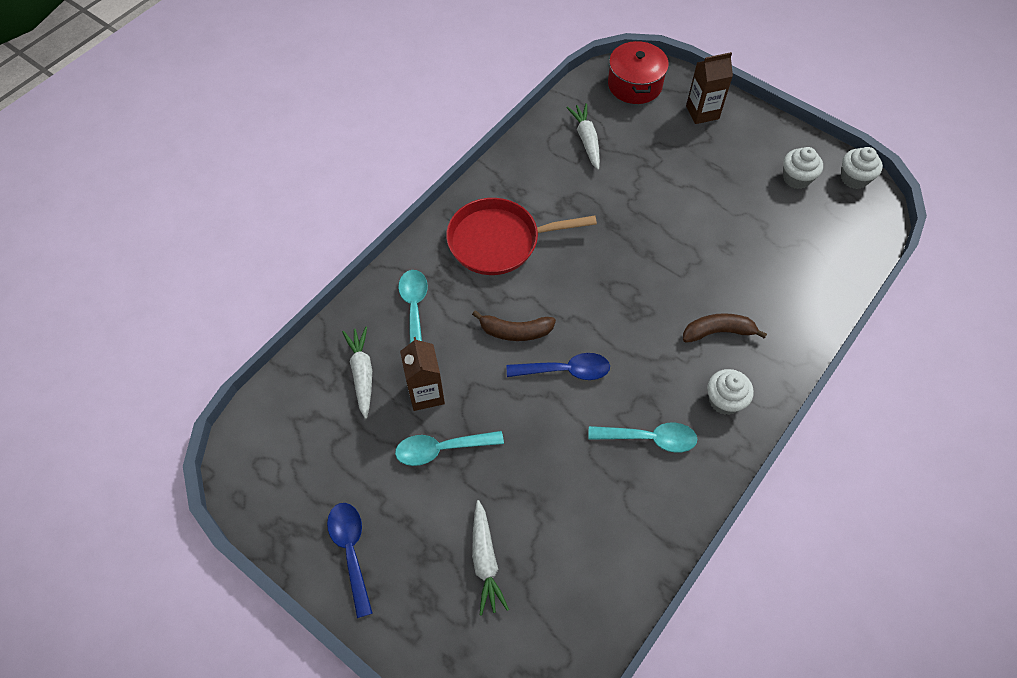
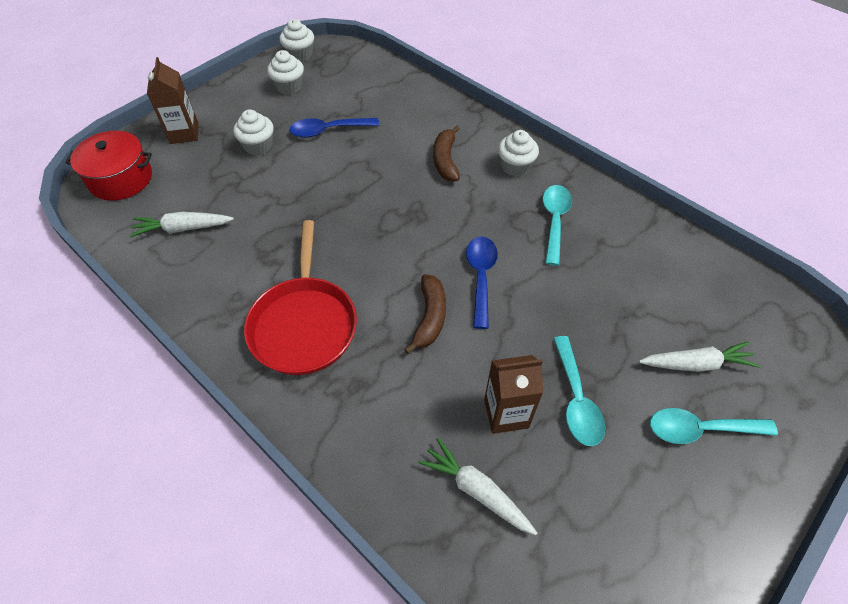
camera: 85 degrees left, 5 degrees down
(351, 551) = (711, 504): blue spoon -> blue spoon (328, 131)
(362, 373) = (476, 490): white carrot -> white carrot turned 45 degrees clockwise
(414, 309) = (386, 423): turquoise spoon -> turquoise spoon (700, 429)
(699, 170) = (258, 146): none -> white cupcake

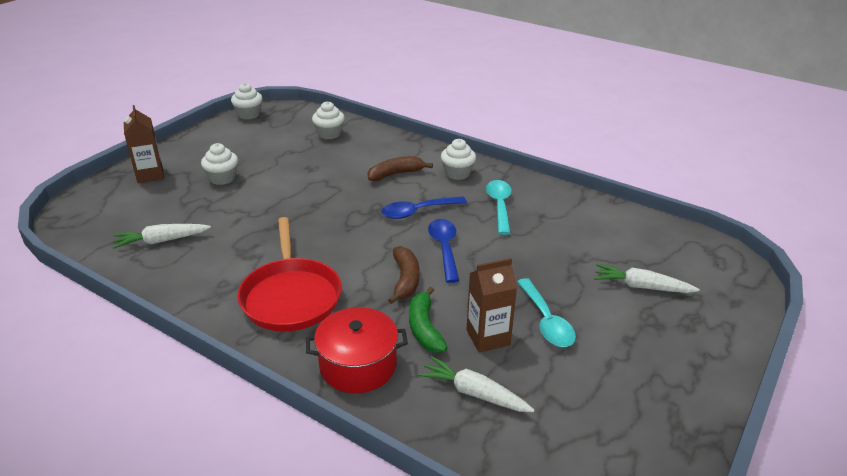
camera: 10 degrees left, 20 degrees down
(121, 179) = (93, 211): red pot -> red pot (358, 365)
(289, 86) = (243, 136): white cupcake -> white cupcake (329, 134)
(328, 131) = (285, 163): blue spoon -> blue spoon (417, 212)
(439, 390) = (424, 328): none -> green banana
(445, 160) = (395, 174): brown banana -> brown banana turned 75 degrees clockwise
(696, 364) = (641, 287): white carrot -> white carrot turned 150 degrees counterclockwise
(700, 429) = (655, 329): turquoise spoon -> none

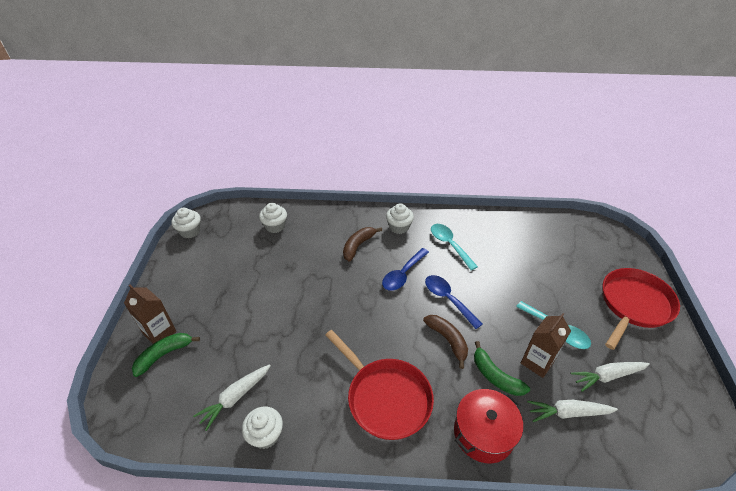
camera: 30 degrees left, 10 degrees up
(138, 190) = (164, 355): none -> green banana
(222, 178) = (228, 308): white cupcake -> white cupcake (265, 435)
(641, 287) = (581, 274): white carrot -> white carrot (607, 376)
(684, 340) = (634, 305): none -> red pan

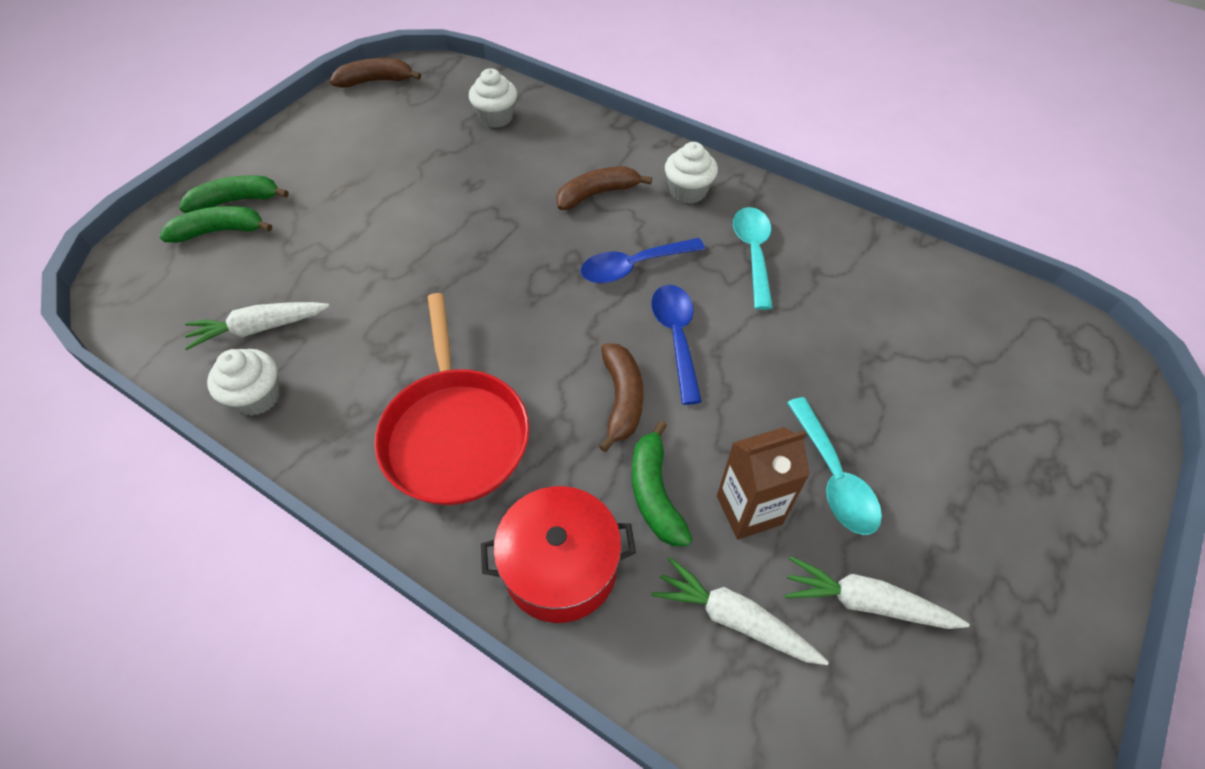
camera: 30 degrees right, 10 degrees up
(160, 333) = (236, 201): brown carton -> green banana
(190, 231) = (376, 81): white cupcake -> brown banana
(634, 305) = (1038, 511): red pan -> none

